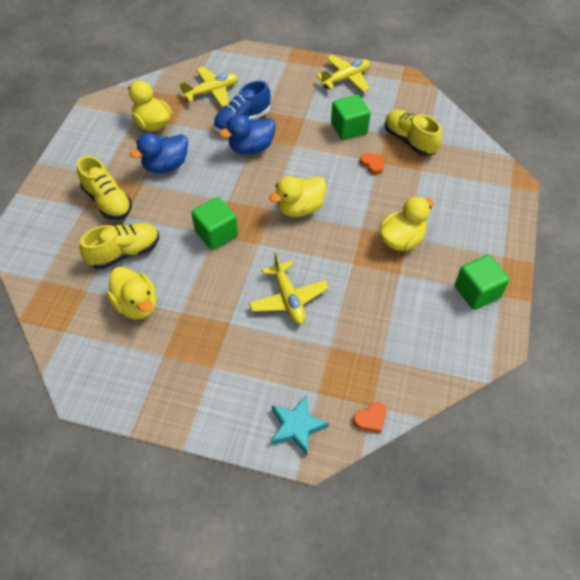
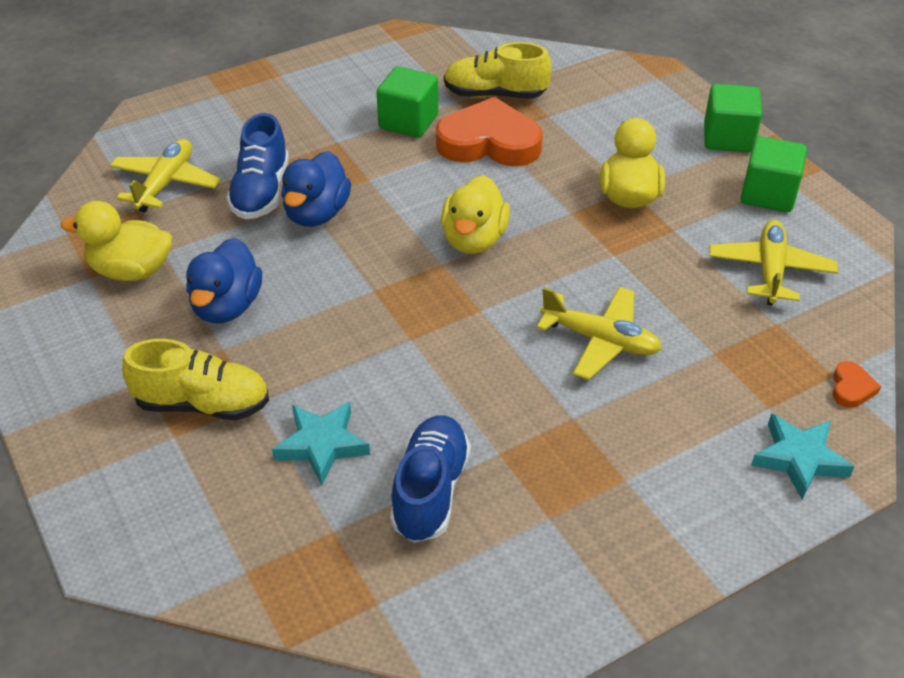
camera: 45 degrees left, 10 degrees down
(125, 253) = (322, 445): yellow shoe -> turquoise star
(136, 305) = (430, 491): yellow duck -> blue shoe
(216, 234) = (413, 336): green cube -> green cube (728, 138)
(346, 79) = (328, 73): yellow plane -> yellow plane (770, 270)
(372, 164) = (489, 142): orange heart -> orange heart, size x2.44

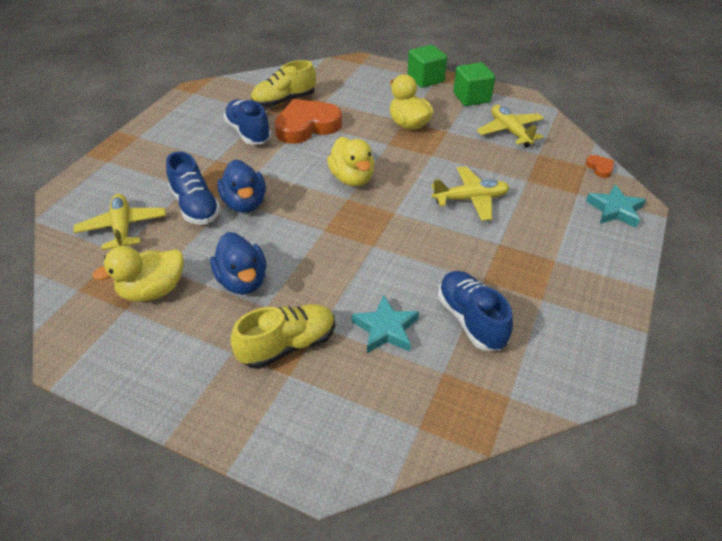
camera: 35 degrees left, 0 degrees up
(408, 122) = (248, 133): green cube -> blue shoe

